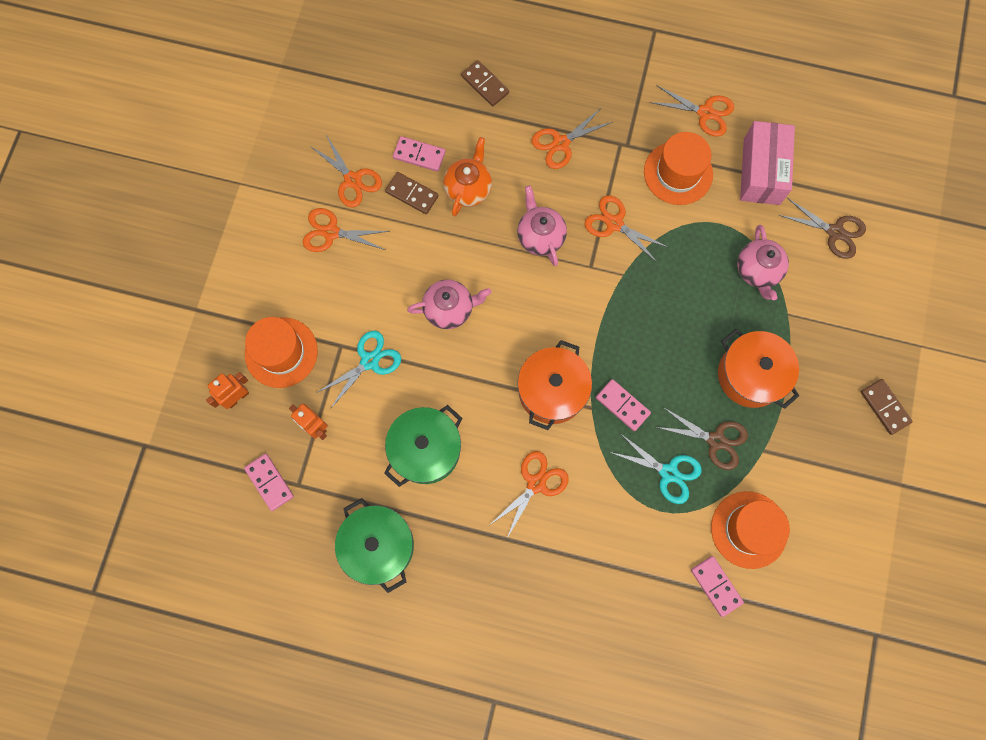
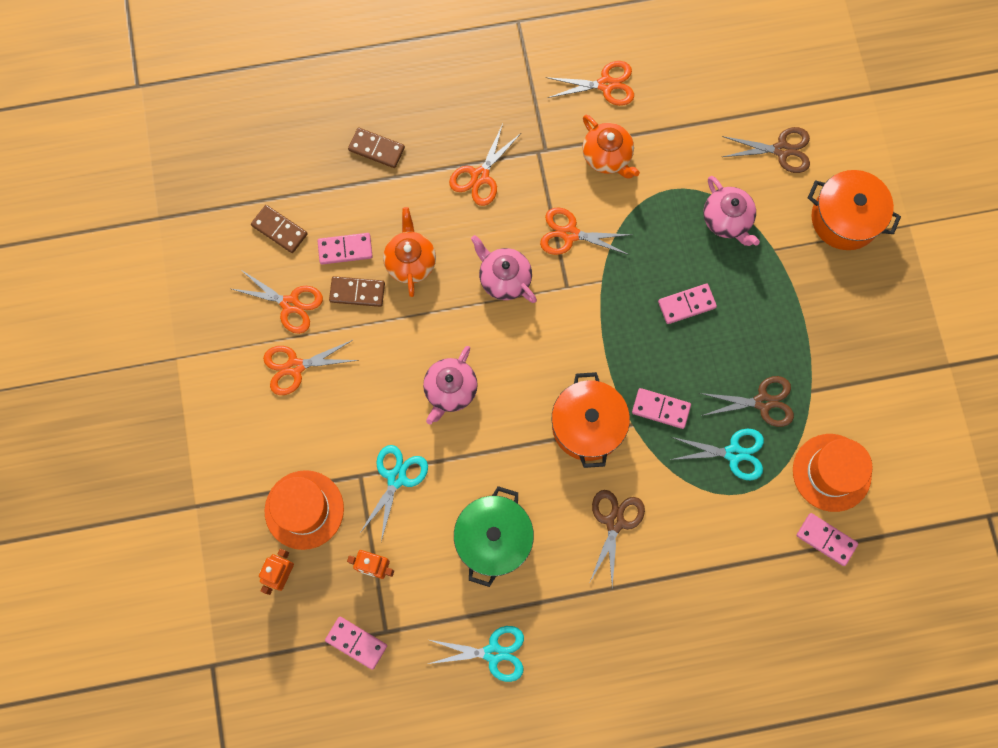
camera: 25 degrees left, 0 degrees up
(379, 546) = (493, 653): green pot -> turquoise scissors
(449, 309) = (450, 390): pink teapot -> pink teapot turned 150 degrees clockwise
(536, 483) = (615, 522): orange scissors -> brown scissors
(678, 173) = (607, 156): orange hat -> orange teapot
(687, 327) = (686, 304): none -> pink domino
(750, 375) = (766, 324): orange pot -> orange pot (845, 218)
(761, 171) = (686, 120): pink box -> none
(884, 407) = (902, 299): brown domino -> brown domino (279, 230)

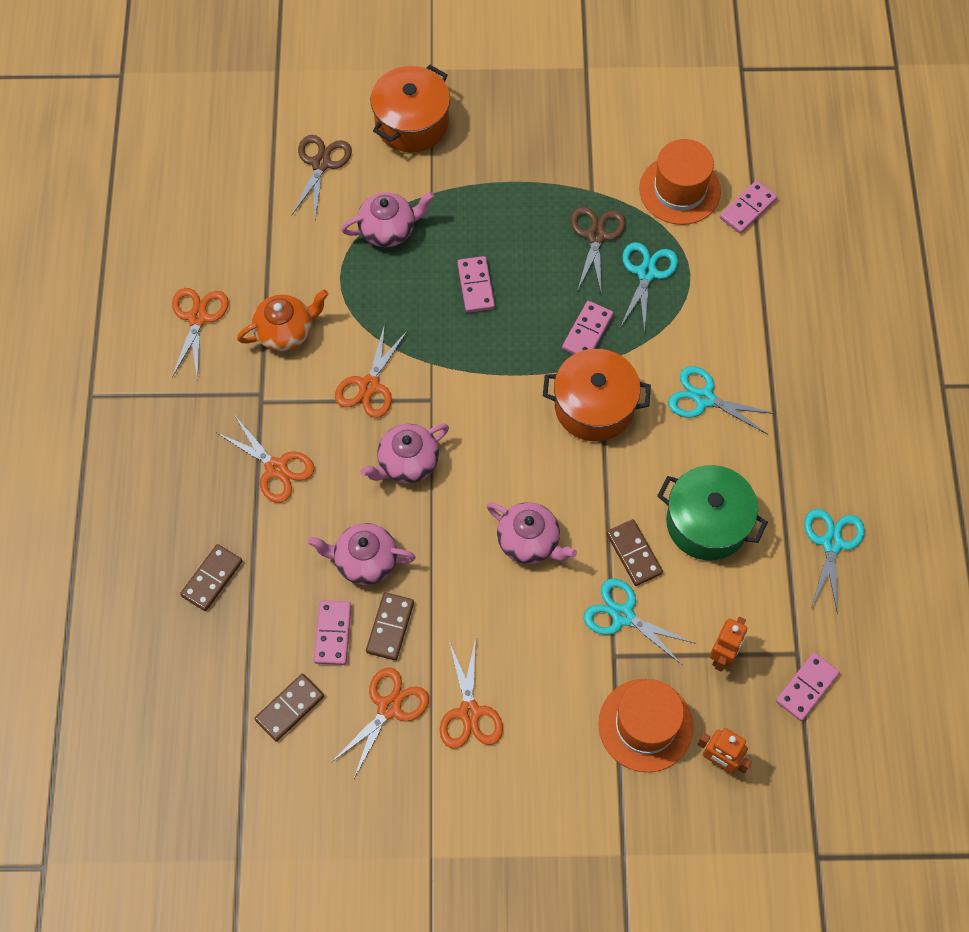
camera: 80 degrees left, 10 degrees down
(410, 261) = (364, 561): orange teapot -> pink teapot
(454, 479) = (634, 553): none -> brown domino
(615, 522) = (704, 398): brown scissors -> turquoise scissors

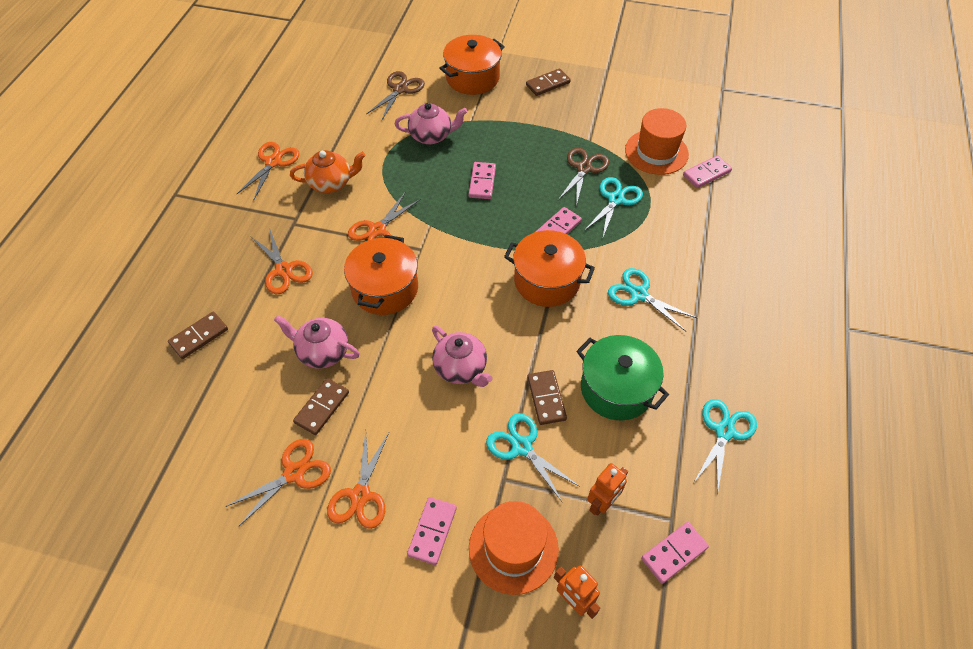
camera: 15 degrees right, 10 degrees down
(289, 708) = (212, 452): brown domino -> brown domino (547, 84)
(333, 633) = (274, 401): pink domino -> pink domino (432, 531)
(407, 463) = (385, 288): pink teapot -> orange pot

